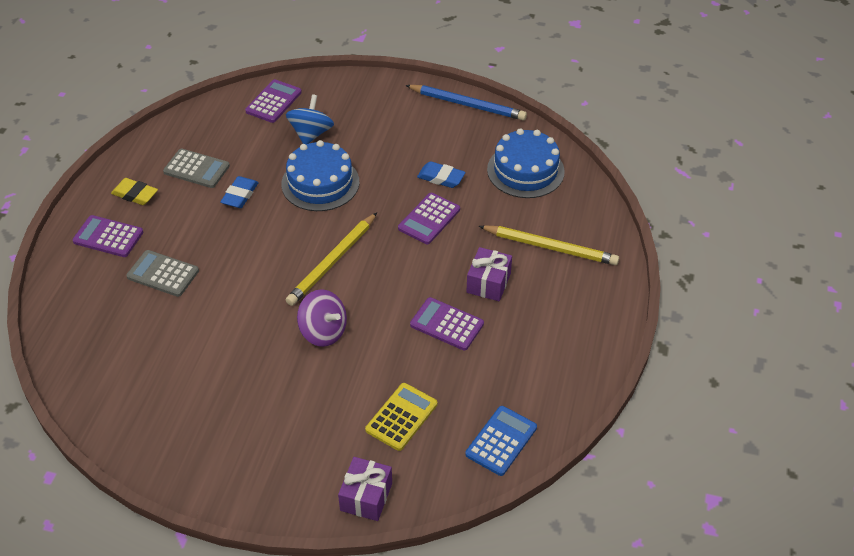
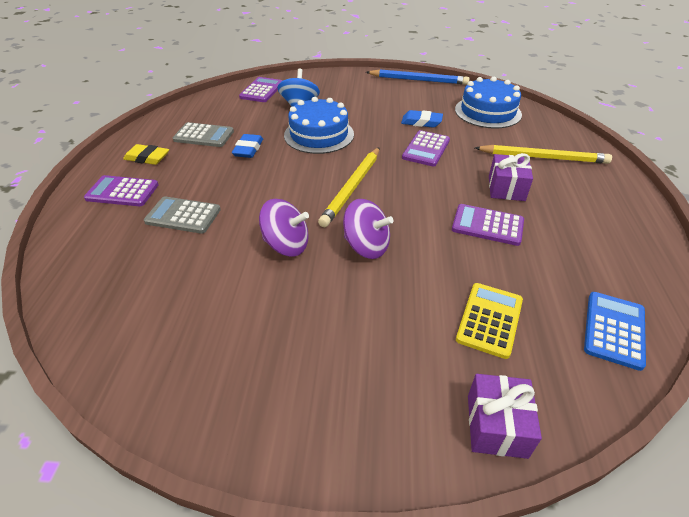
camera: 10 degrees left, 5 degrees down
(251, 320) = (286, 245): none -> purple spinning top

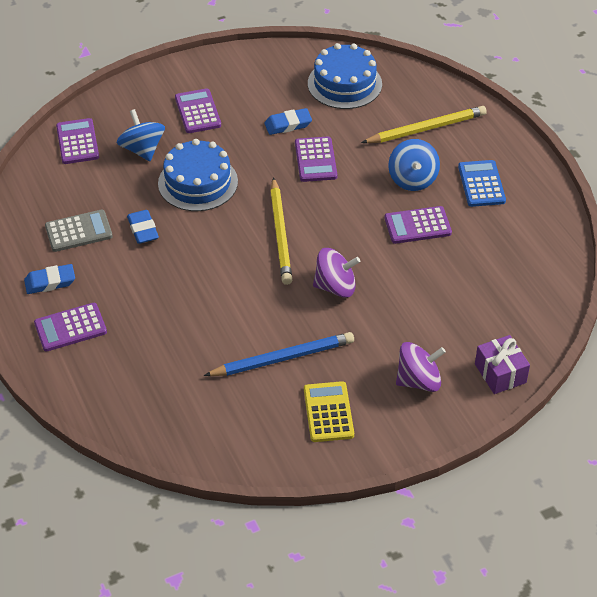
camera: 30 degrees left, 5 degrees up
(147, 158) = (50, 282): yellow eraser -> blue eraser
(183, 216) = (155, 326): grey calculator -> none
(286, 245) = (271, 313): purple spinning top -> purple spinning top (418, 381)
(359, 97) = (197, 112): none -> purple calculator
(418, 80) = (242, 58): blue pencil -> blue pencil (282, 358)
(489, 320) = (461, 307): yellow calculator -> yellow calculator (328, 412)
(506, 188) = (412, 179): purple gift -> blue spinning top
(614, 330) = (544, 278): blue calculator -> blue calculator (481, 184)

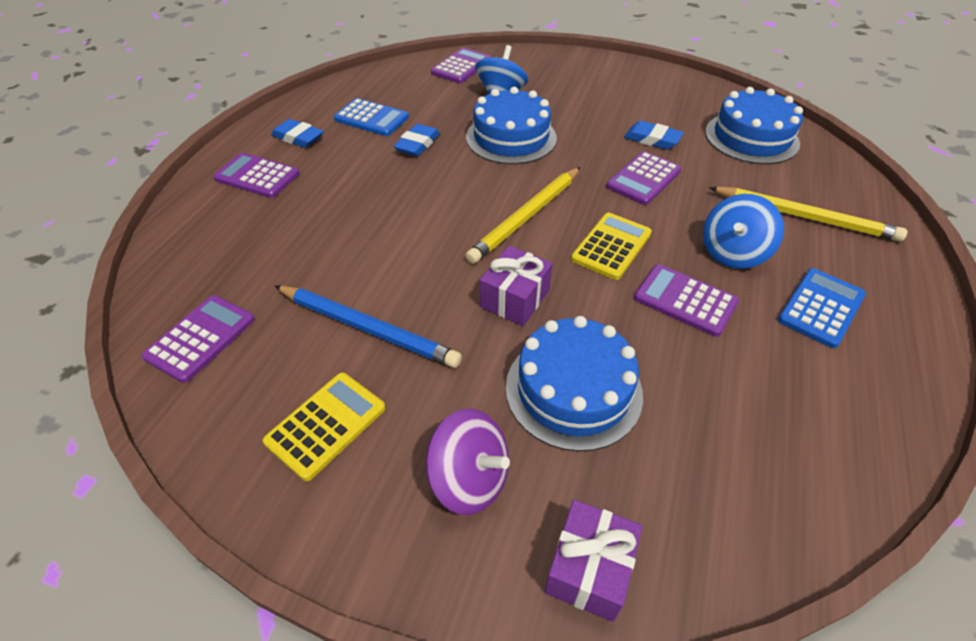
camera: 45 degrees right, 0 degrees up
(78, 231) = (371, 118): grey calculator -> blue calculator
(197, 112) = (582, 93): purple calculator -> purple calculator (201, 338)
(335, 287) = (515, 299): purple spinning top -> purple gift
(348, 220) = (611, 246): none -> yellow calculator
(416, 310) = (573, 390): none -> blue cake

